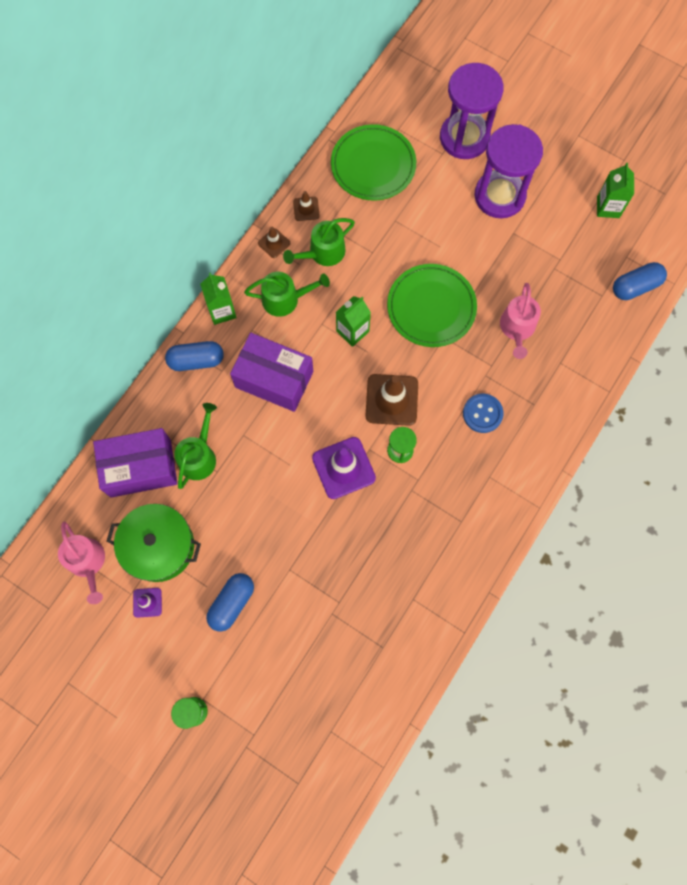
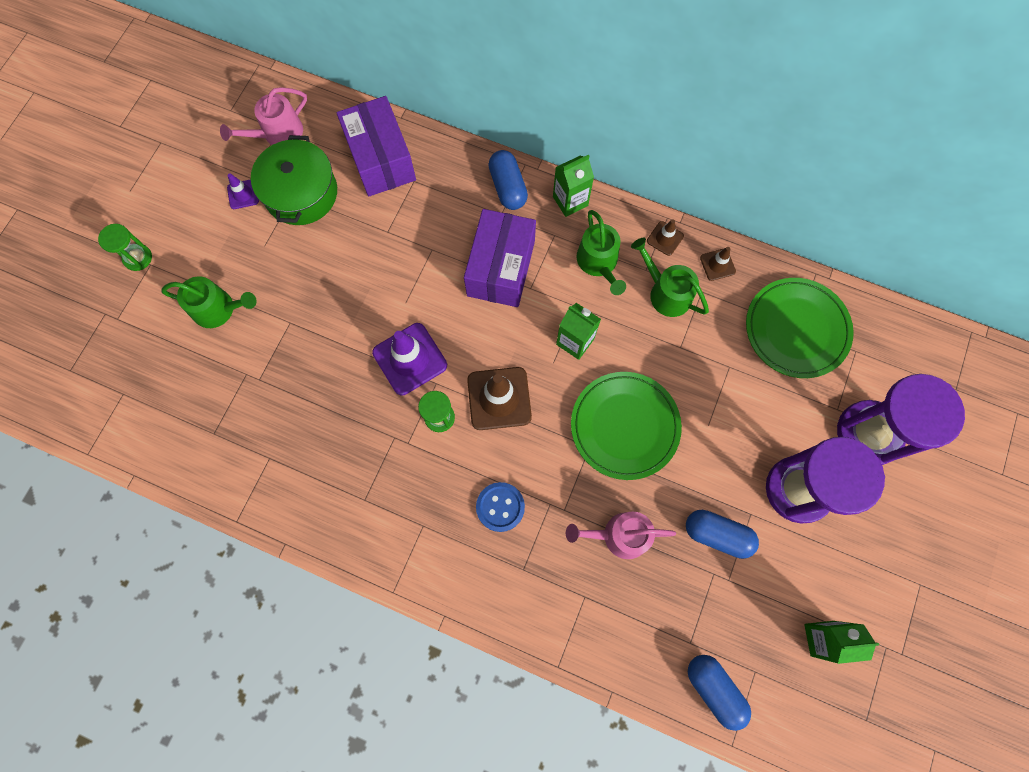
camera: 80 degrees right, 0 degrees up
(199, 456) = (401, 211): green watering can -> green watering can (218, 309)
(232, 603) = (249, 272): blue capsule -> blue capsule (717, 534)

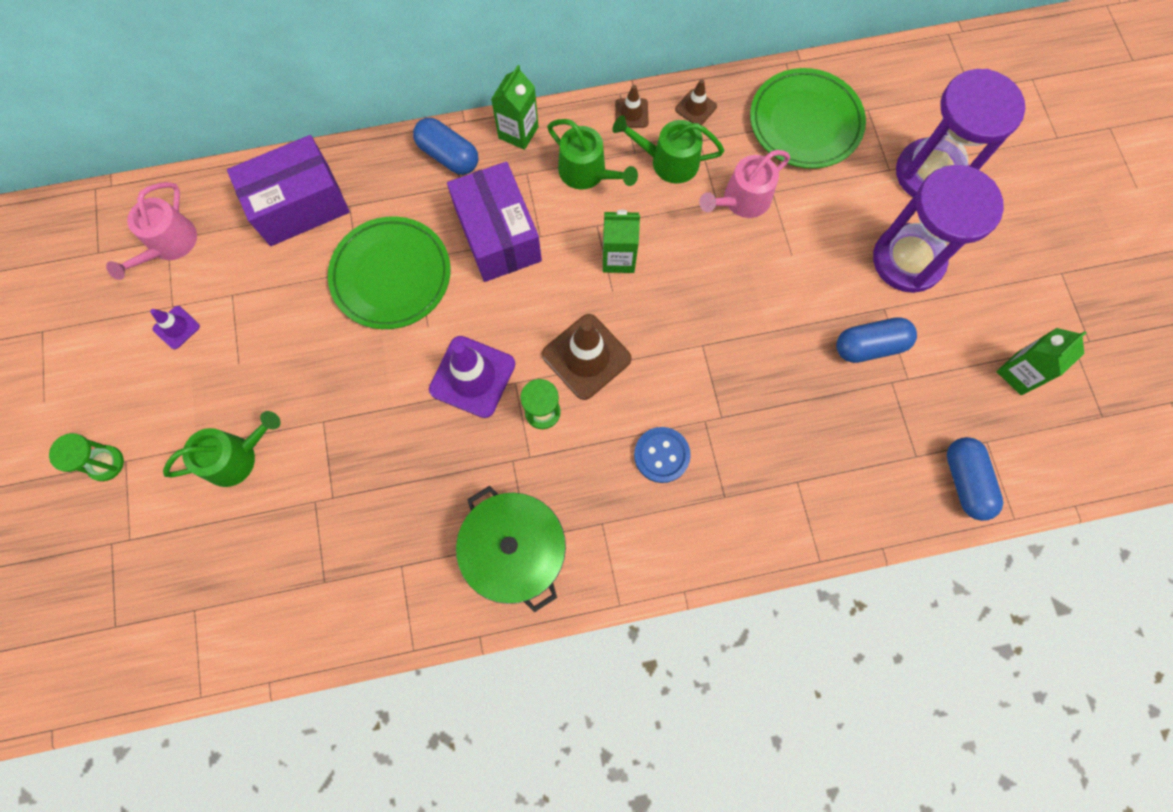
camera: 35 degrees left, 0 degrees up
(301, 193) = (239, 288): green pot -> green pot (515, 550)
(381, 159) = (299, 205): purple box -> purple box turned 60 degrees counterclockwise
(620, 535) = (787, 405): pink watering can -> pink watering can (742, 200)
(624, 426) = (720, 305): green plate -> green plate (391, 275)
(714, 689) = (965, 481): blue capsule -> blue capsule turned 60 degrees clockwise

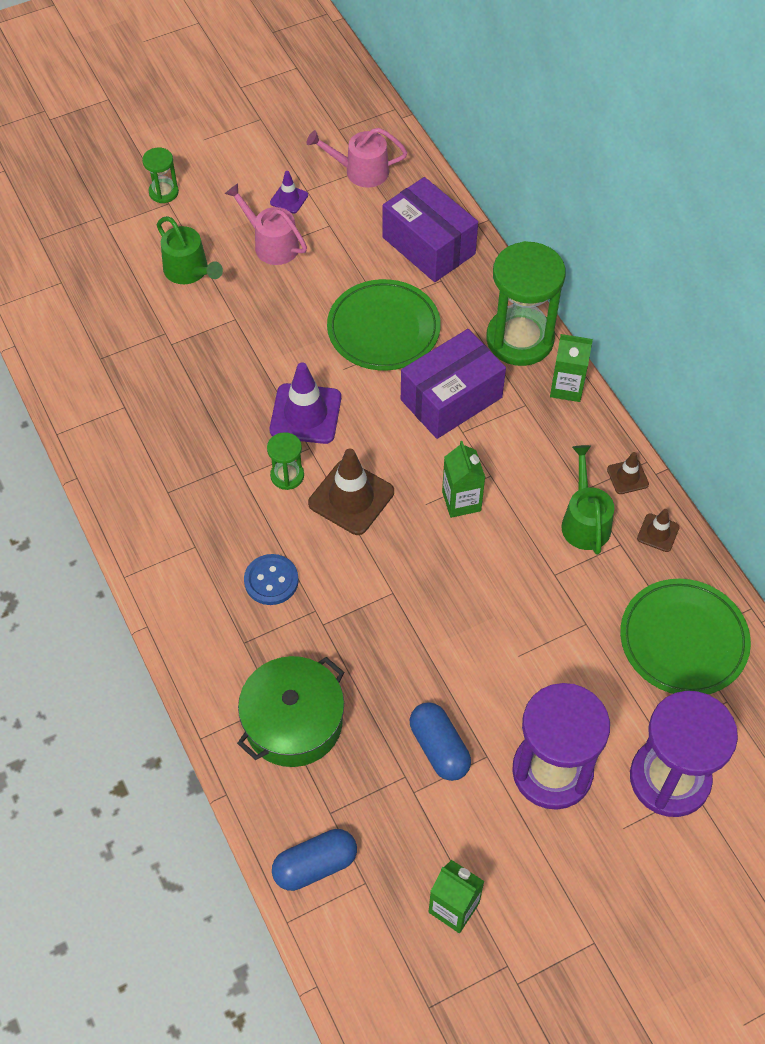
camera: 75 degrees right, 15 degrees down
(448, 156) = (520, 339): blue capsule -> green hourglass
(515, 550) = (155, 485): green pot -> green pot (293, 722)
(587, 172) = (545, 454): green watering can -> none
(742, 200) = (565, 597): pink watering can -> pink watering can (272, 244)

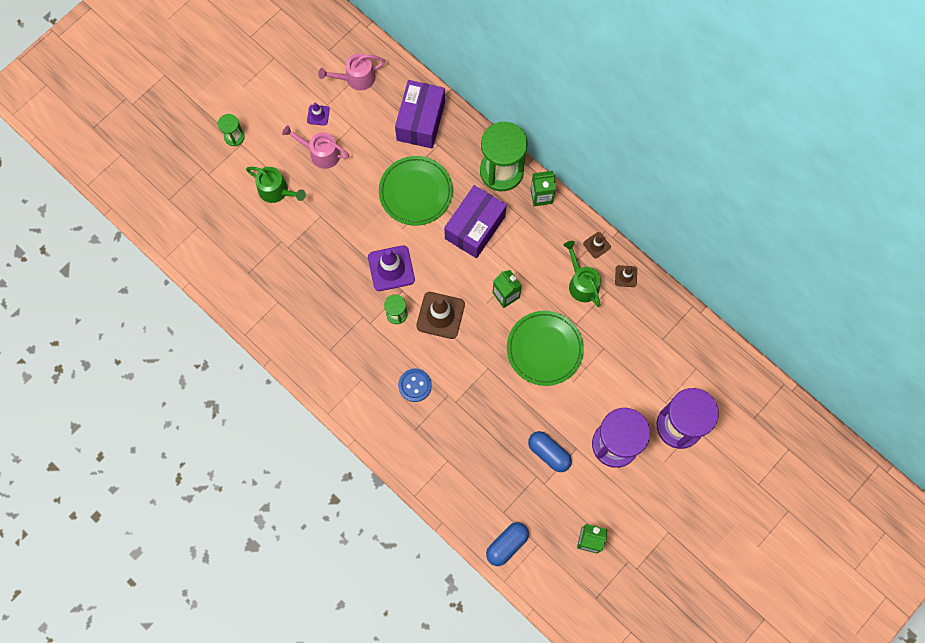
camera: 20 degrees left, 15 degrees up
(293, 722) = (462, 467): green pot -> none
(429, 245) = (421, 121): purple box -> purple box turned 75 degrees clockwise
(683, 640) = (661, 339): green plate -> green plate (544, 349)

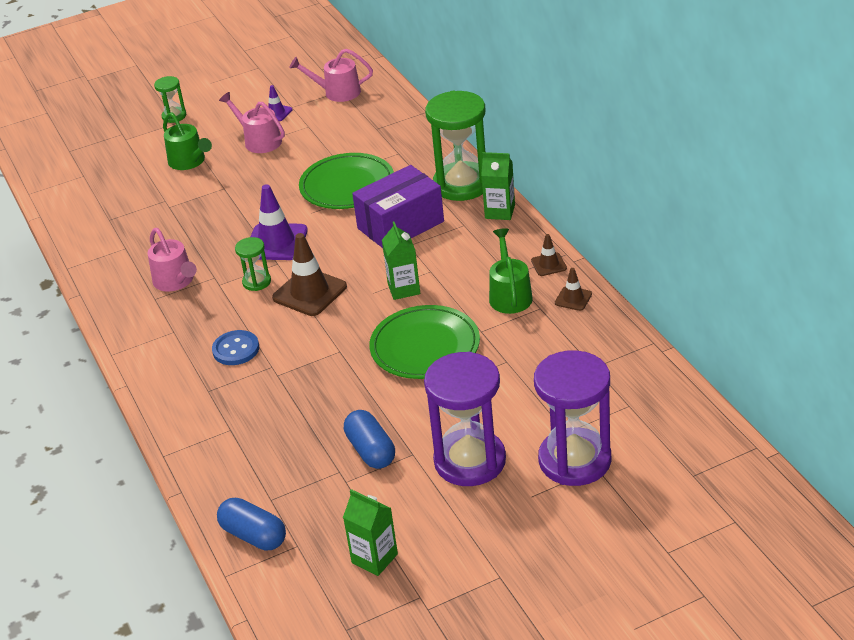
camera: 25 degrees right, 35 degrees down
(336, 328) = (175, 281): none -> pink watering can
(421, 121) = (389, 133): purple box -> none
(507, 544) = (254, 535): blue capsule -> blue capsule turned 60 degrees clockwise

